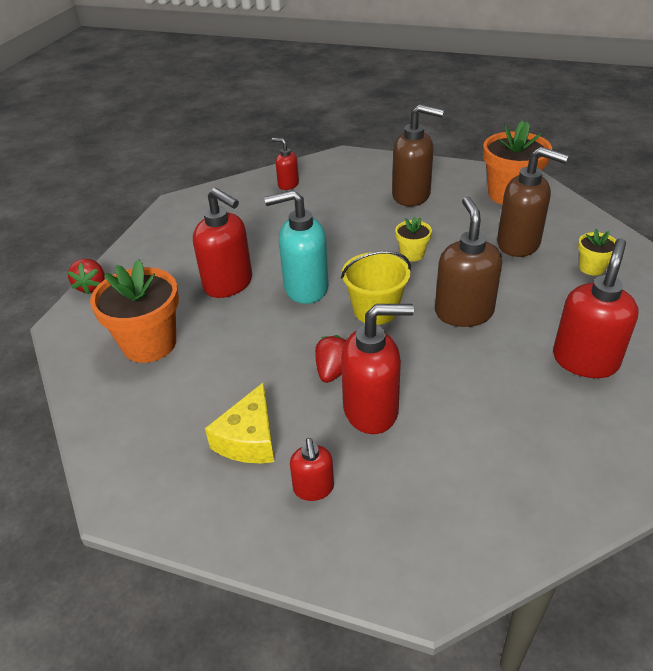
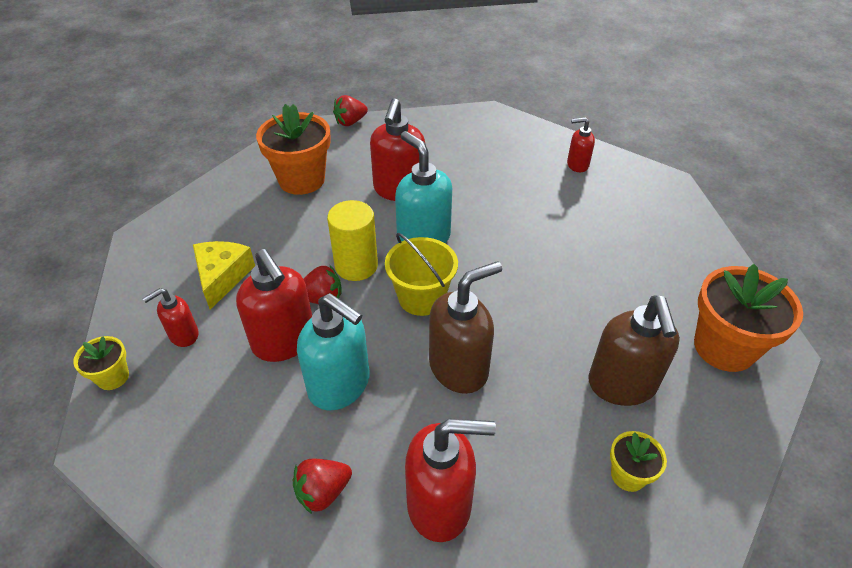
camera: 60 degrees right, 5 degrees up
(249, 439) = (222, 277): yellow cheese -> yellow cheese turned 105 degrees clockwise
(288, 184) = (577, 165): red soap dispenser -> red soap dispenser turned 90 degrees counterclockwise
(308, 338) = (356, 266): none -> yellow cylinder
(411, 195) = (639, 260): brown soap dispenser -> none
(412, 254) = (530, 295): yellow flower pot -> yellow flower pot (113, 377)
(444, 385) = (340, 385): none -> turquoise soap dispenser
(551, 424) = (323, 492): none -> red strawberry

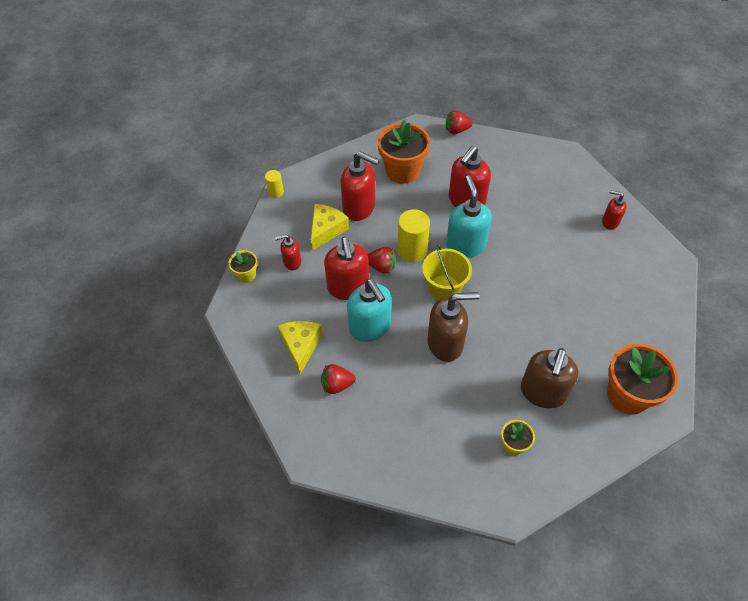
camera: 25 degrees right, 10 degrees up
(128, 252) = (276, 192): none -> yellow cylinder
(240, 453) = (301, 346): none -> yellow cheese
(440, 504) = (397, 417): red soap dispenser -> red soap dispenser (359, 207)

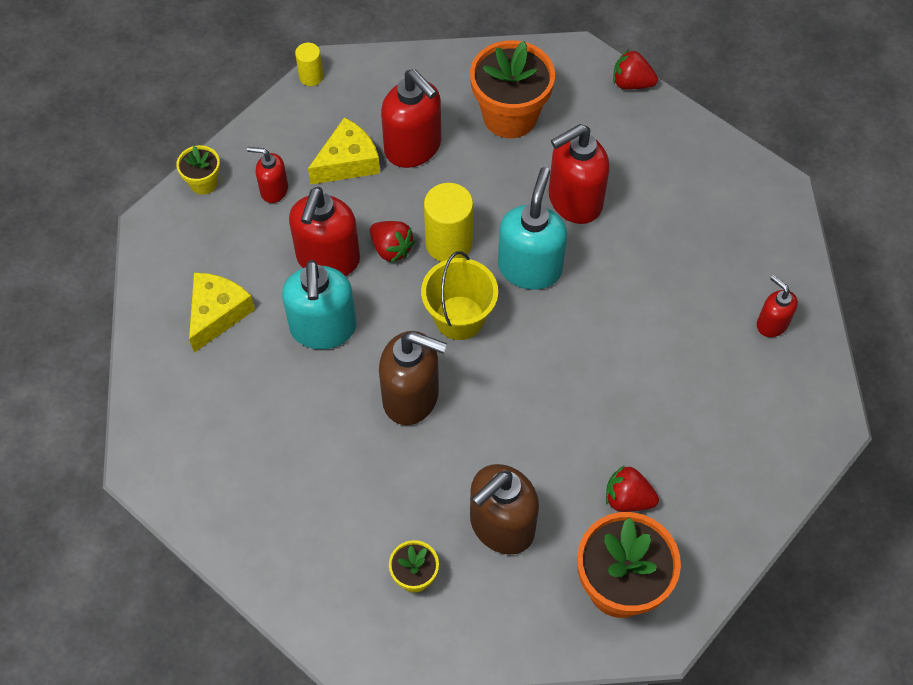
camera: 25 degrees right, 5 degrees up
(337, 385) = (233, 387): red strawberry -> red strawberry (627, 498)

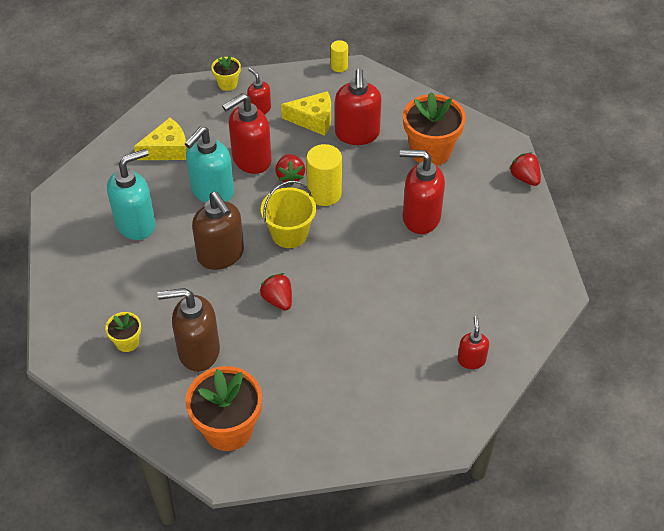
camera: 40 degrees right, 10 degrees down
(530, 268) = (356, 235): turquoise soap dispenser -> turquoise soap dispenser (136, 224)
(627, 498) = (282, 389): red strawberry -> red strawberry (278, 300)

